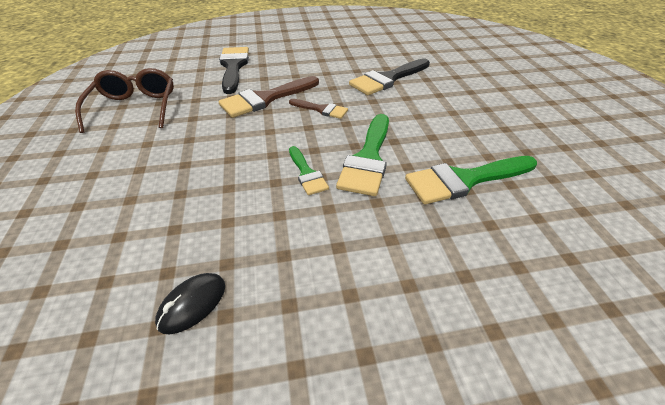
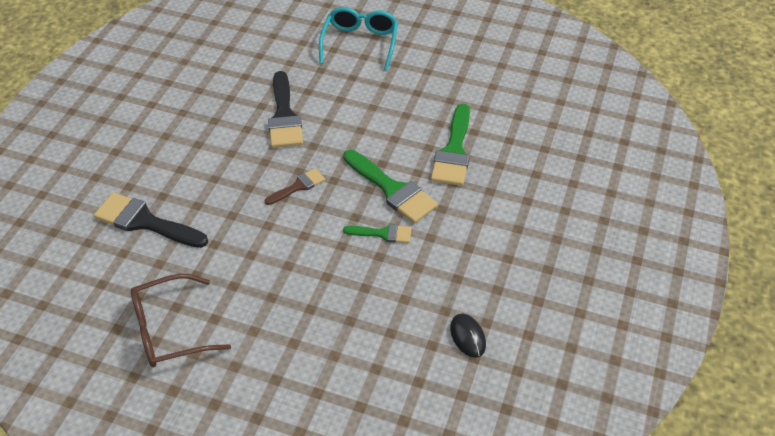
camera: 60 degrees left, 5 degrees up
(135, 108) = (170, 330): brown glasses -> brown glasses turned 45 degrees counterclockwise
(265, 99) = (243, 219): brown brush -> none
(512, 82) = (360, 43): none -> turquoise glasses

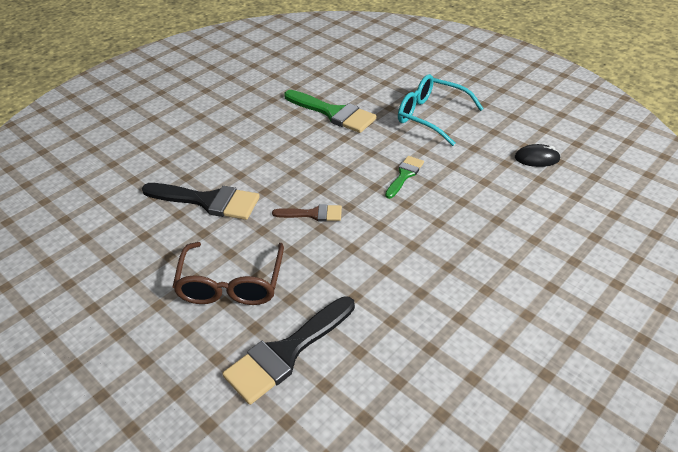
camera: 65 degrees left, 5 degrees down
(170, 330) = (462, 360): brown glasses -> brown glasses (231, 283)
(298, 186) = (313, 214): brown brush -> brown brush turned 105 degrees clockwise
(360, 43) = (152, 129): turquoise glasses -> turquoise glasses (431, 116)
(392, 190) = (355, 156): green brush -> none

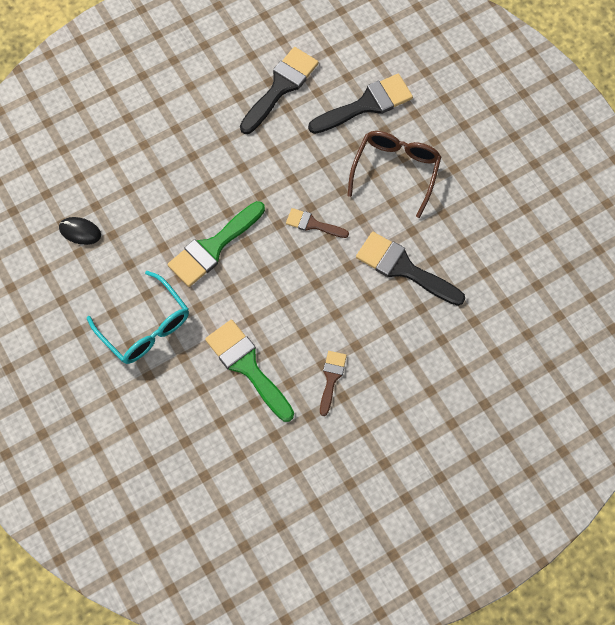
camera: 165 degrees left, 25 degrees up
(260, 121) = (331, 378): none -> brown brush
(404, 175) = (213, 247): green brush -> green brush, size x1.80
(411, 345) = (281, 87): none -> black brush

